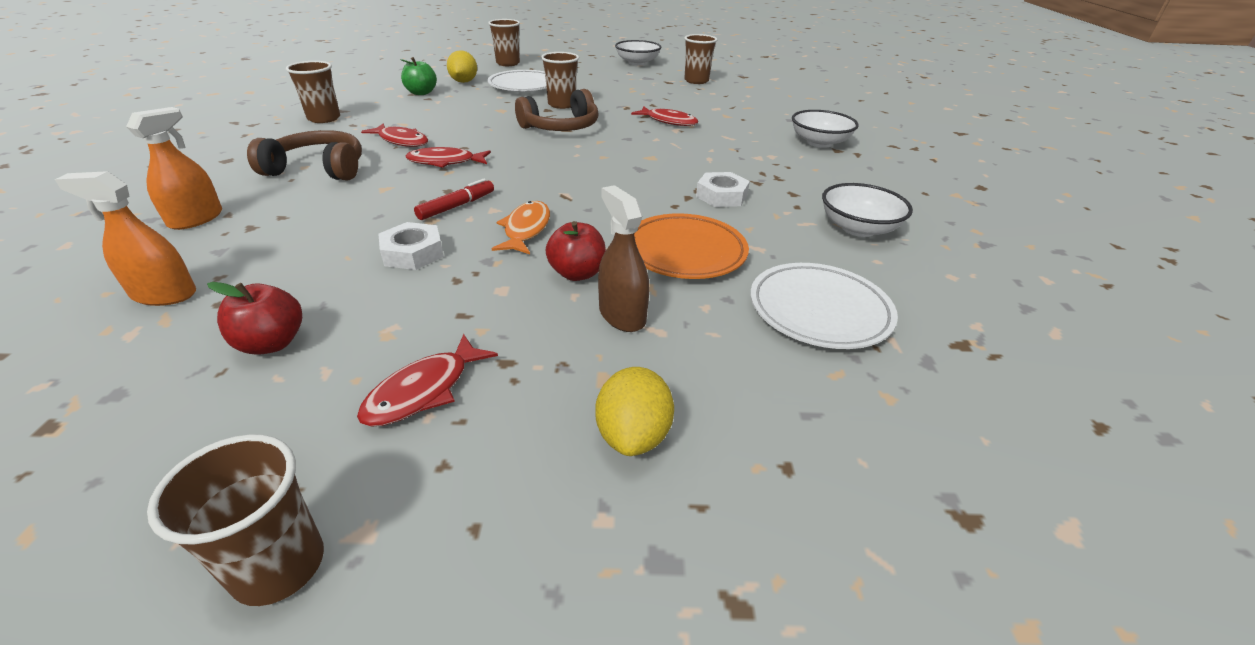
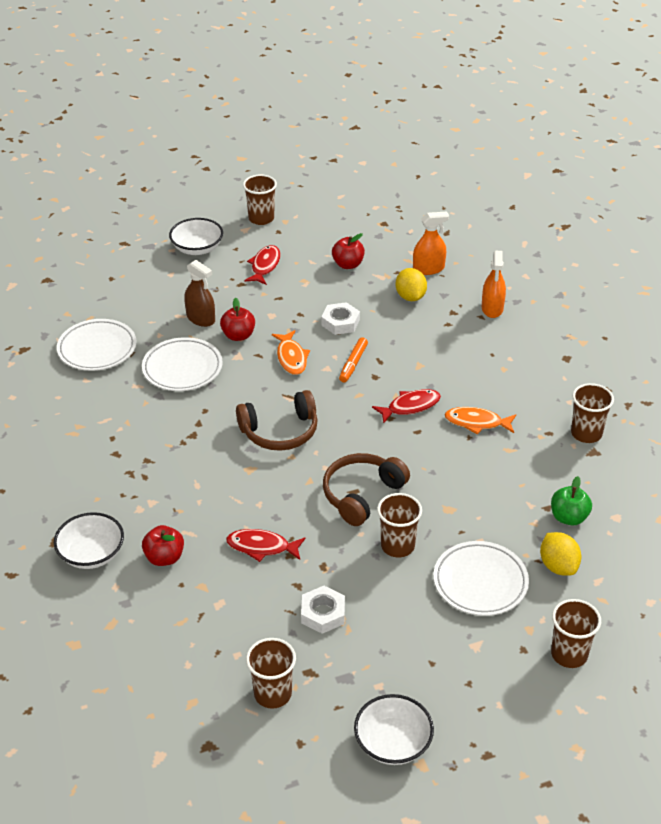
camera: 160 degrees right, 5 degrees up
(318, 169) = (489, 369): brown headphones -> brown headphones (280, 431)
(401, 141) = (477, 422): red fish -> orange fish
(456, 206) = (353, 364): red marker -> orange marker
(633, 435) = (172, 273): yellow lemon -> yellow lemon (410, 297)
(685, 252) = (182, 368): orange plate -> white plate
(721, 196) = (173, 432): white nut -> white nut (323, 613)
(753, 130) = (164, 557): none -> red apple
(858, 228) = (67, 425): white bowl -> white bowl (197, 248)

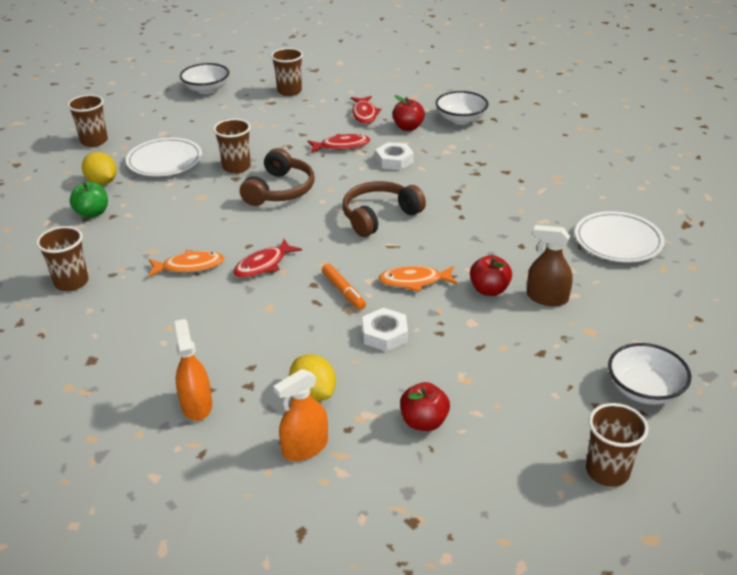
camera: 160 degrees right, 5 degrees down
(182, 368) = (516, 245): white plate -> none
(264, 266) = (533, 387): red fish -> red fish (364, 114)
(291, 358) = (414, 281): orange fish -> orange fish turned 60 degrees counterclockwise
(323, 613) = (276, 125): white nut -> white nut (394, 160)
(353, 364) = (343, 291): orange marker -> orange marker turned 150 degrees clockwise

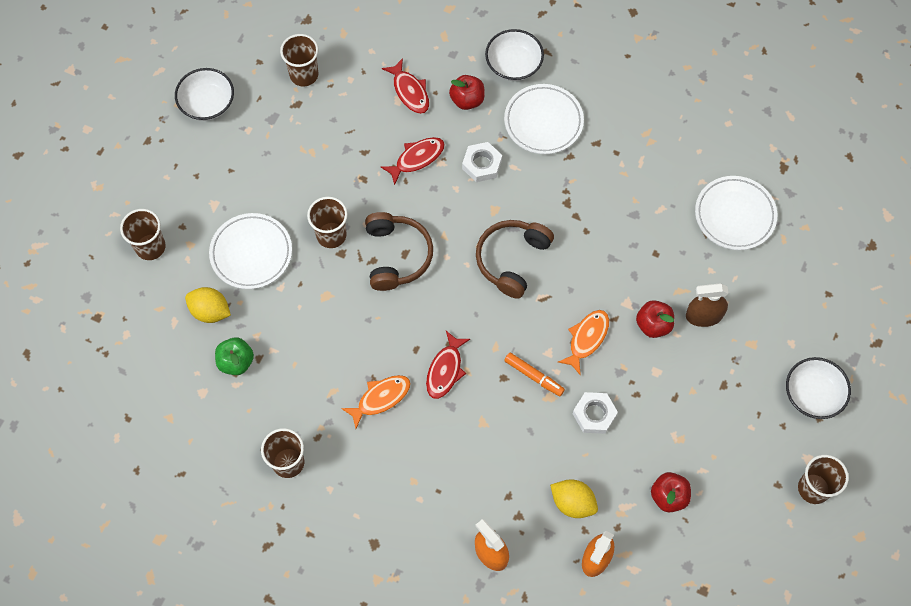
camera: 25 degrees left, 30 degrees up
(414, 281) = (586, 339): orange fish -> orange fish turned 150 degrees clockwise
(465, 151) = (543, 122): none -> white plate

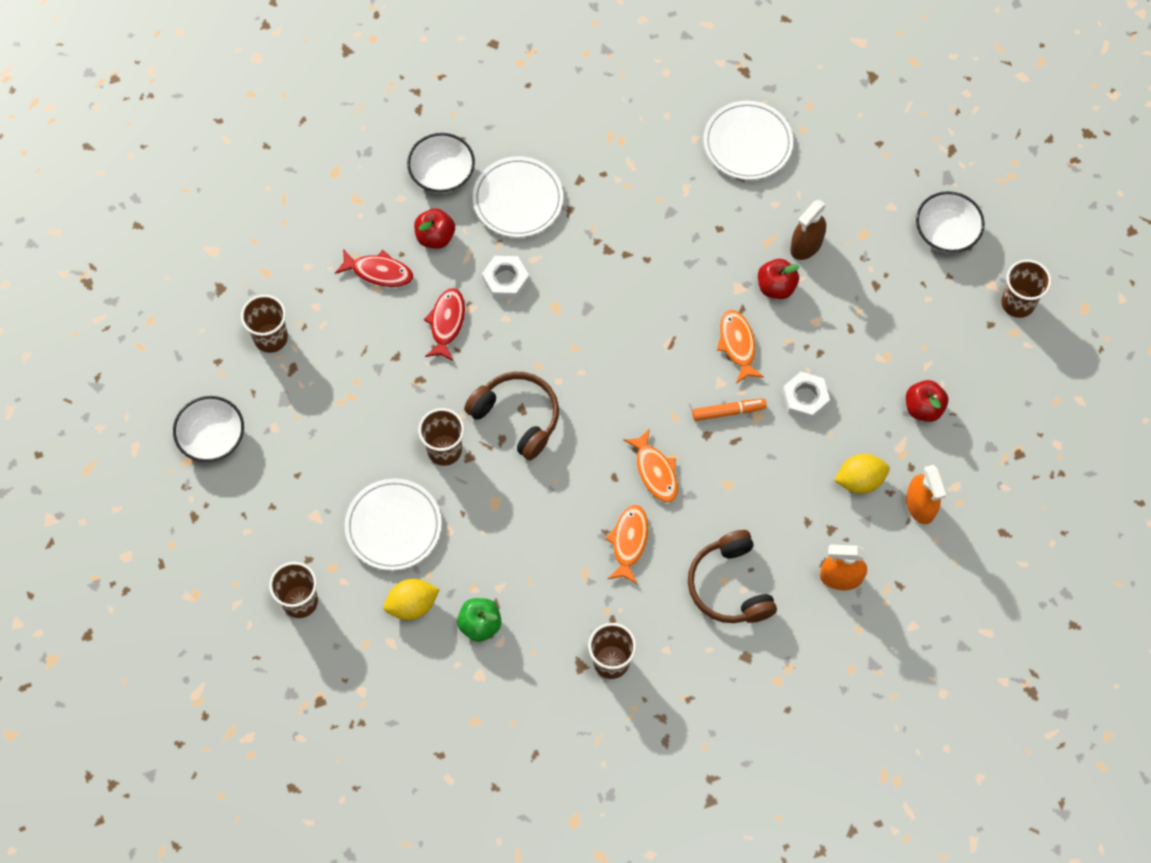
camera: 45 degrees left, 0 degrees up
(445, 370) = (655, 471): red fish -> orange fish
(512, 260) = (614, 335): brown headphones -> brown headphones (730, 585)

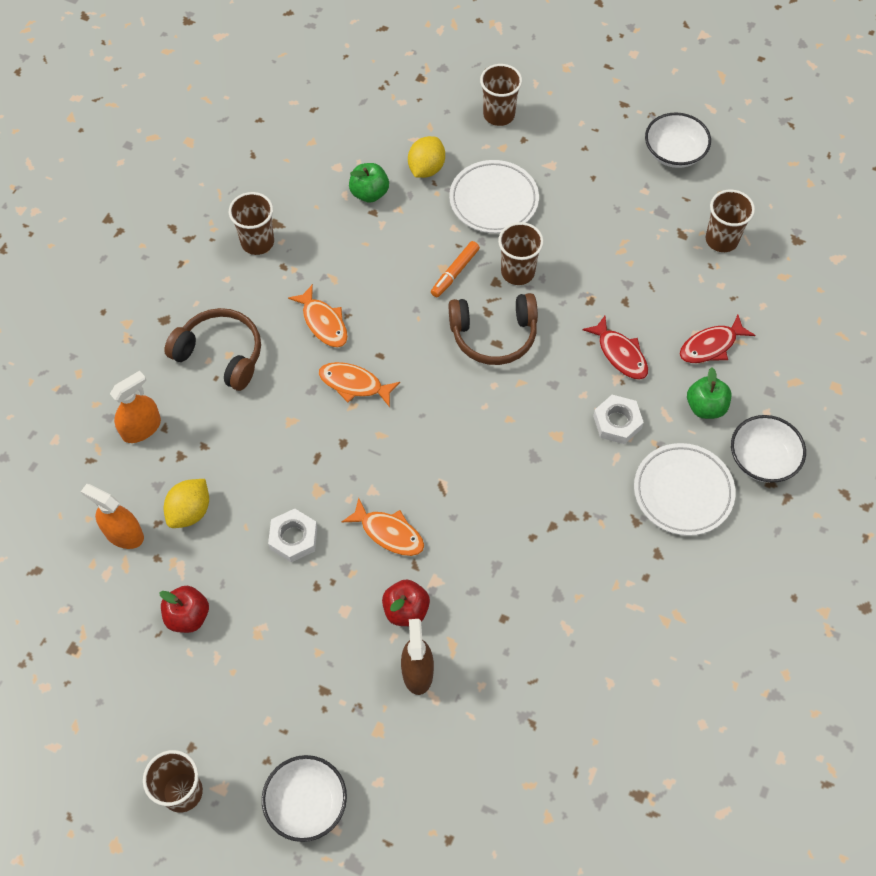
camera: 135 degrees right, 5 degrees down
(435, 237) = (705, 407): red apple -> green apple
(728, 411) = (343, 474): orange marker -> orange marker (455, 273)
(747, 143) = (562, 722): white plate -> none

